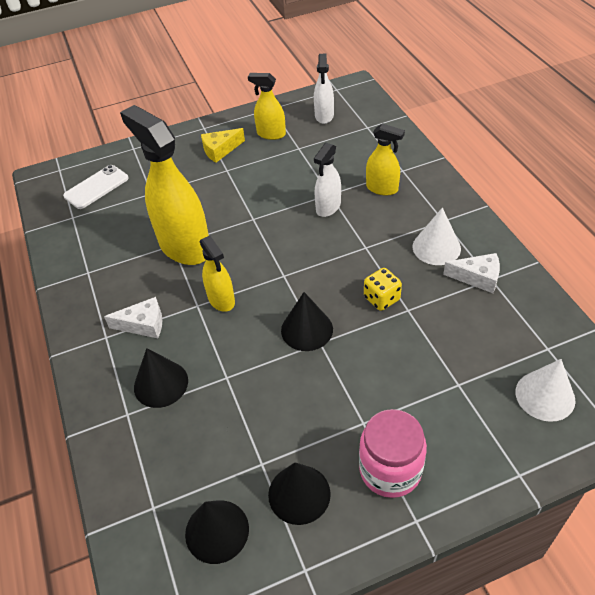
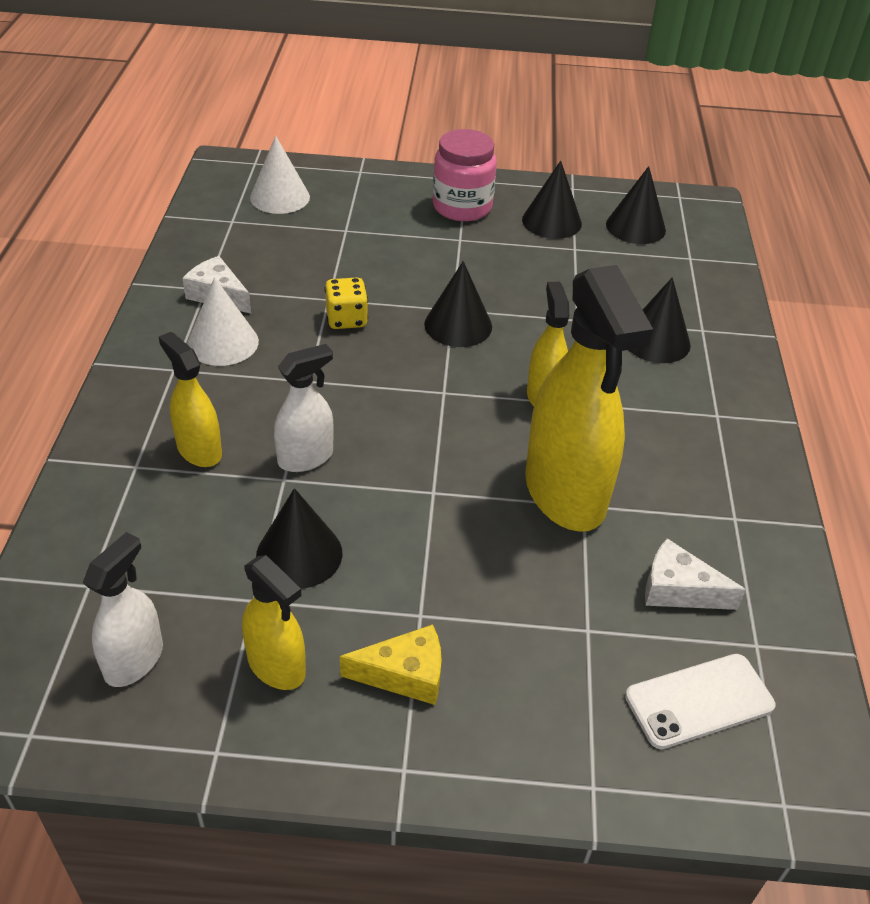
camera: 160 degrees left, 5 degrees down
(143, 324) = (661, 409): white cheese -> white cheese (678, 590)
(294, 169) = (299, 554): none -> black cone

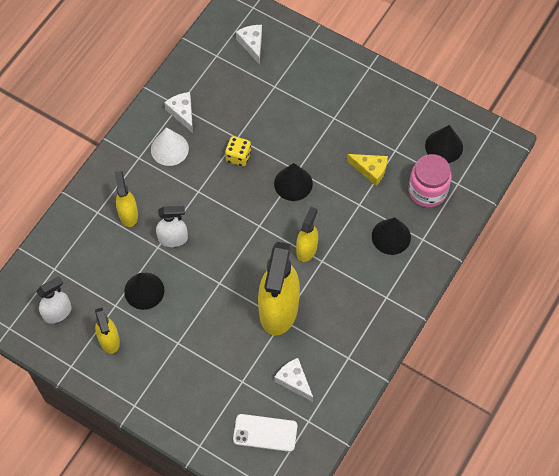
camera: 30 degrees right, 20 degrees up
(280, 197) = (252, 44): white cone -> white cheese
(405, 674) = (156, 367): yellow cheese -> yellow cheese (370, 170)
(462, 207) = (351, 91): pink jar -> pink jar (427, 191)
(551, 221) = (396, 123): black cone -> none

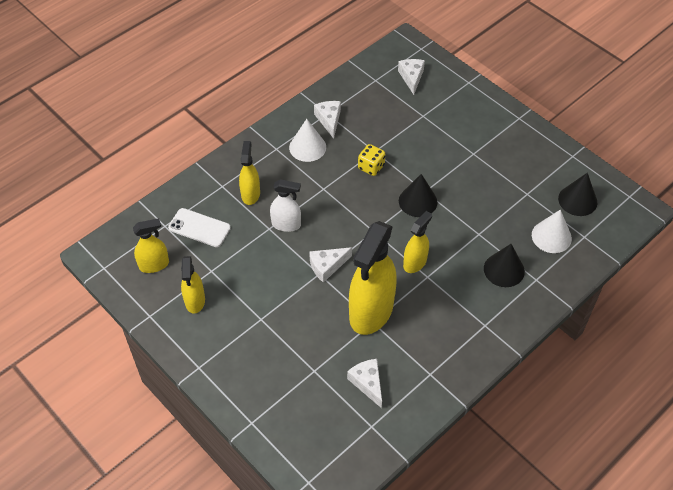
camera: 15 degrees right, 10 degrees down
(57, 313) = (154, 265): white spray bottle -> yellow spray bottle
(144, 291) = (243, 264): black cone -> none
(225, 273) = (327, 266): none -> white cheese
(265, 433) = (323, 427): white phone -> white phone (199, 228)
(370, 170) = (498, 206): yellow cheese -> none
(427, 191) = (551, 236): pink jar -> white cone

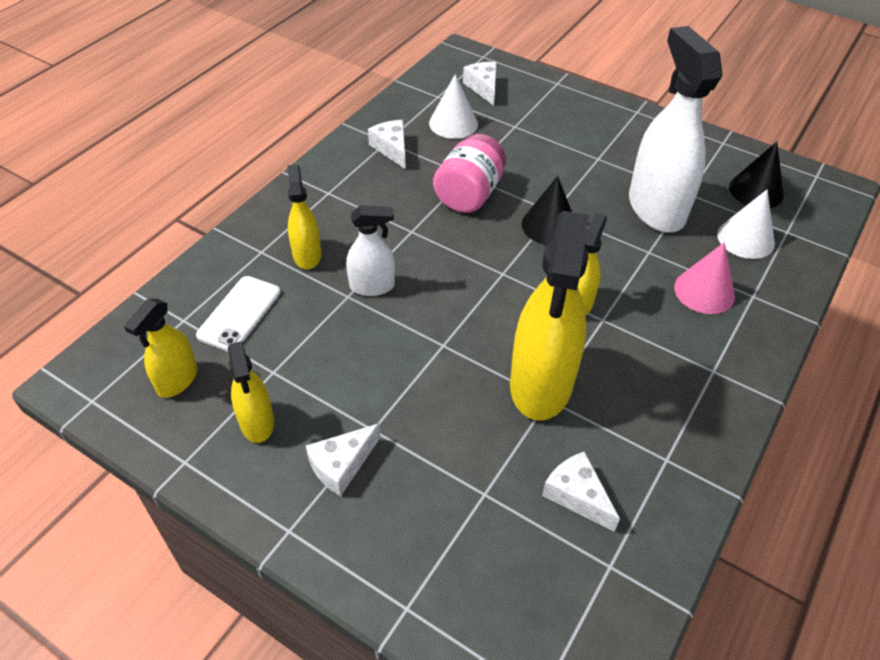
camera: 15 degrees left, 5 degrees down
(154, 265) = (177, 380): yellow spray bottle -> yellow spray bottle turned 150 degrees clockwise
(199, 228) = (239, 313): white phone -> white phone turned 75 degrees counterclockwise
(307, 147) = (372, 184): white cone -> white cone (453, 123)
(327, 266) = (452, 332): white cheese -> white cheese (341, 465)
(371, 167) = (469, 194): yellow dice -> pink jar
(498, 201) = (656, 208): none -> white spray bottle
(504, 270) = (704, 291): black cone -> pink cone

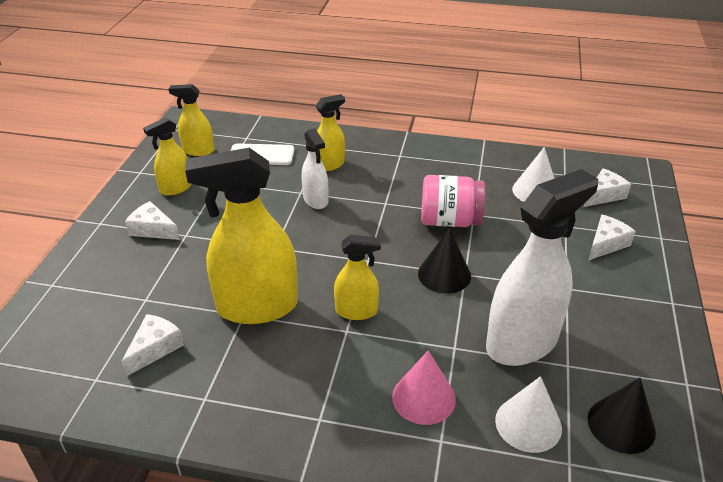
camera: 70 degrees right, 10 degrees down
(392, 148) = (474, 169): white cheese -> white cheese (606, 244)

